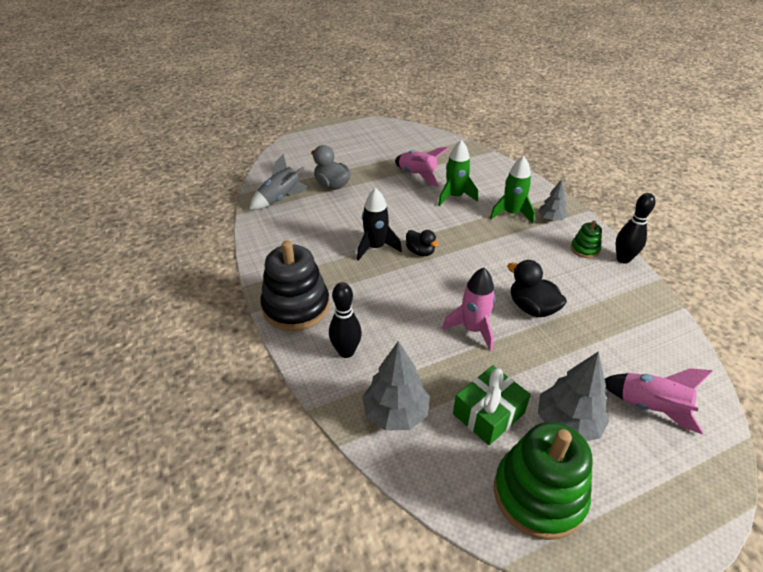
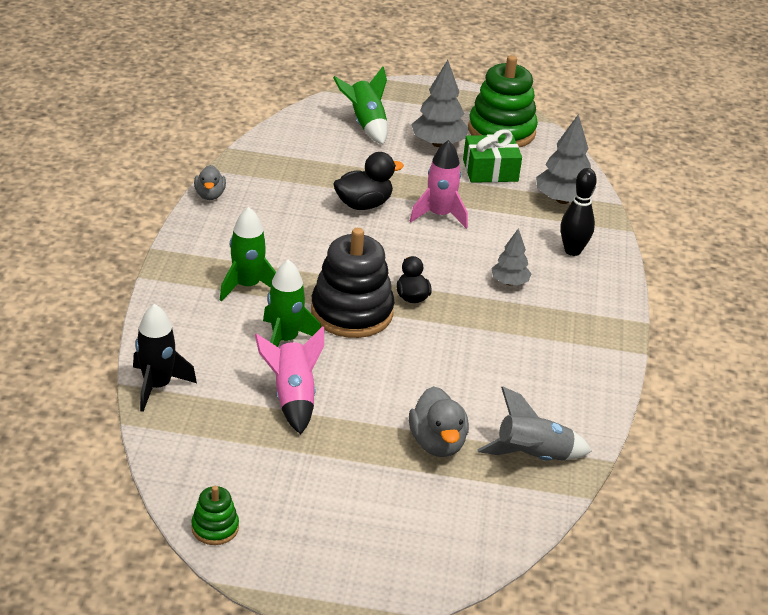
camera: 150 degrees left, 5 degrees down
(296, 307) = (597, 306): black stacking toy -> black stacking toy (352, 312)
(375, 247) = (459, 325): black rocket -> black rocket (157, 386)
(532, 308) = (363, 204): black duck -> black duck turned 105 degrees counterclockwise
(551, 219) = (213, 259): grey tree -> grey tree (509, 282)
(585, 249) = (231, 219): green stacking toy -> green stacking toy (215, 528)
(623, 259) = (210, 195): black bowling pin -> grey duck
(650, 407) = (366, 124): pink rocket -> green rocket

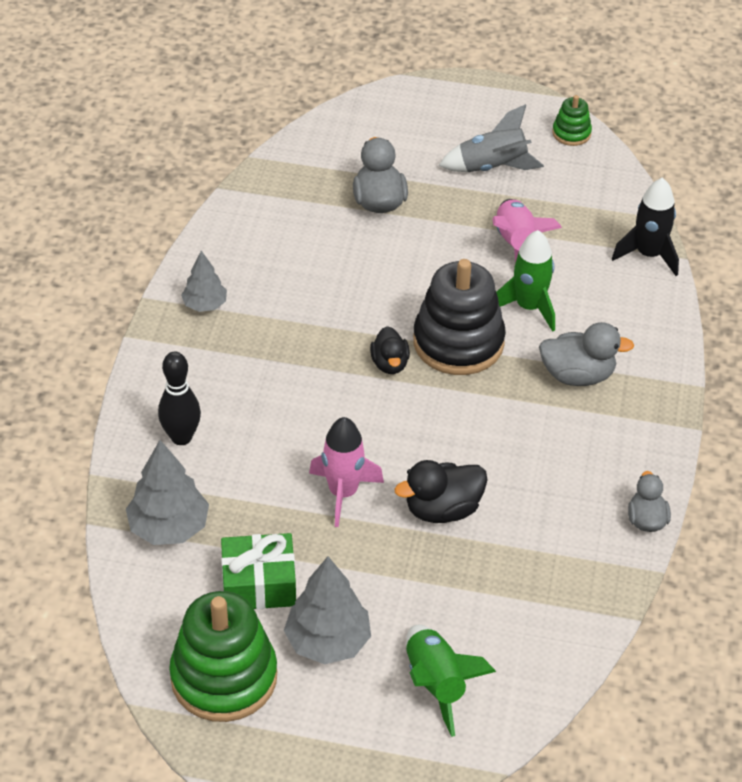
camera: 175 degrees left, 10 degrees up
(247, 286) = (577, 375): green rocket -> grey duck
(509, 282) = (272, 387): grey tree -> grey tree (205, 305)
(532, 456) = (292, 190): grey rocket -> grey rocket (492, 167)

